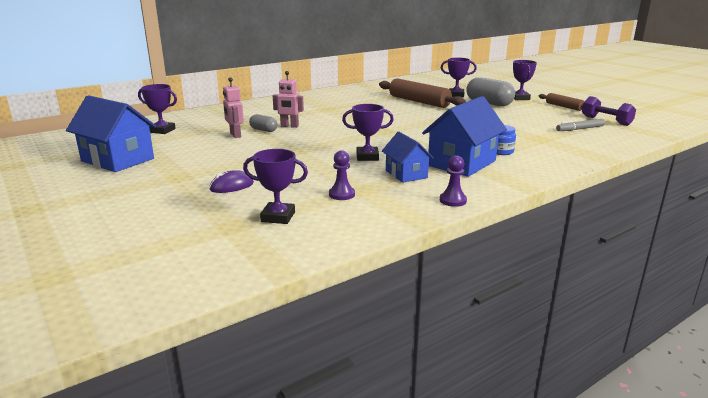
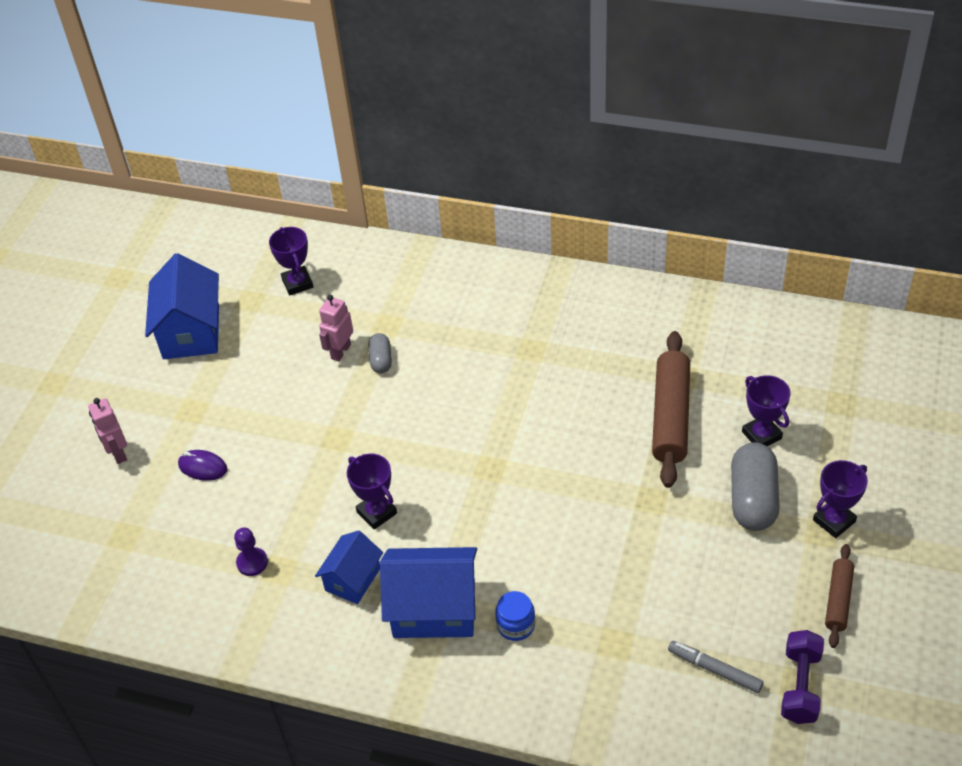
camera: 55 degrees right, 25 degrees up
(278, 217) = (166, 552): purple trophy -> none
(289, 126) = (418, 370): pink robot -> pink robot (118, 453)
(453, 200) = (311, 660): purple pawn -> none

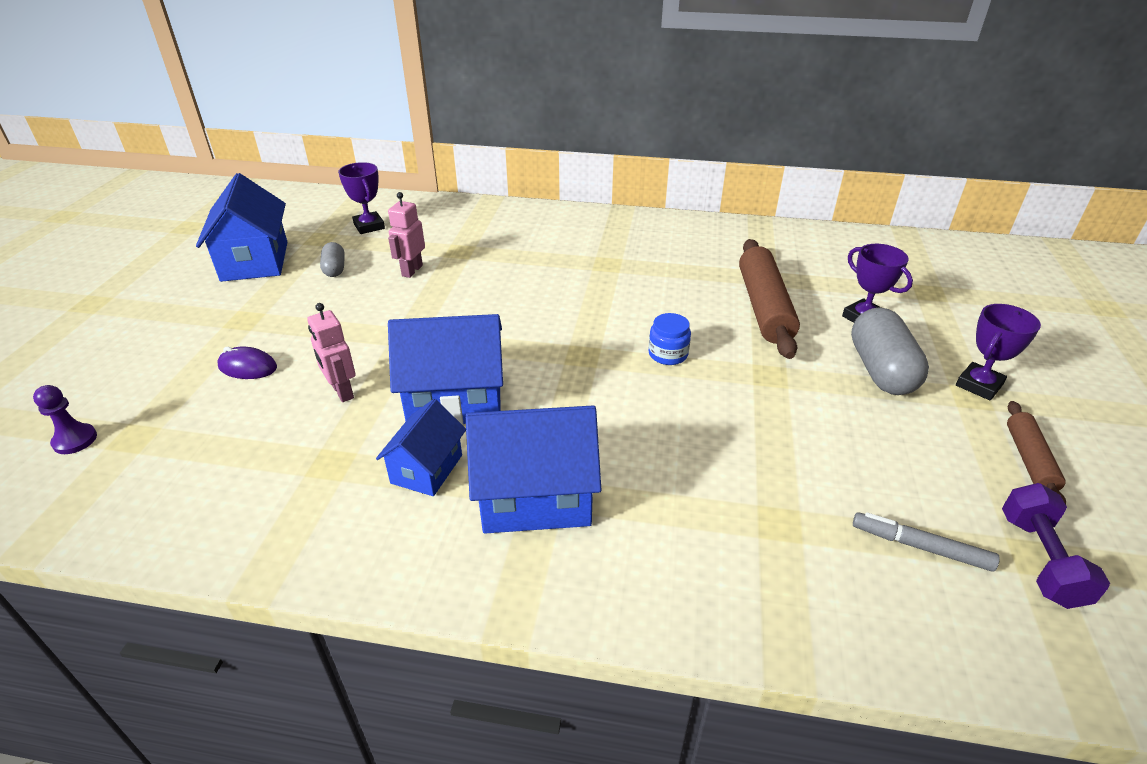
camera: 10 degrees left, 10 degrees down
(118, 453) = (148, 359): pink robot -> pink robot (342, 392)
(252, 562) = (296, 457): purple pawn -> purple pawn (75, 440)
(377, 512) = (455, 400): purple trophy -> blue house
(381, 360) = (454, 275): grey capsule -> grey capsule (335, 269)
(515, 625) = (645, 509): blue jar -> blue jar (668, 354)

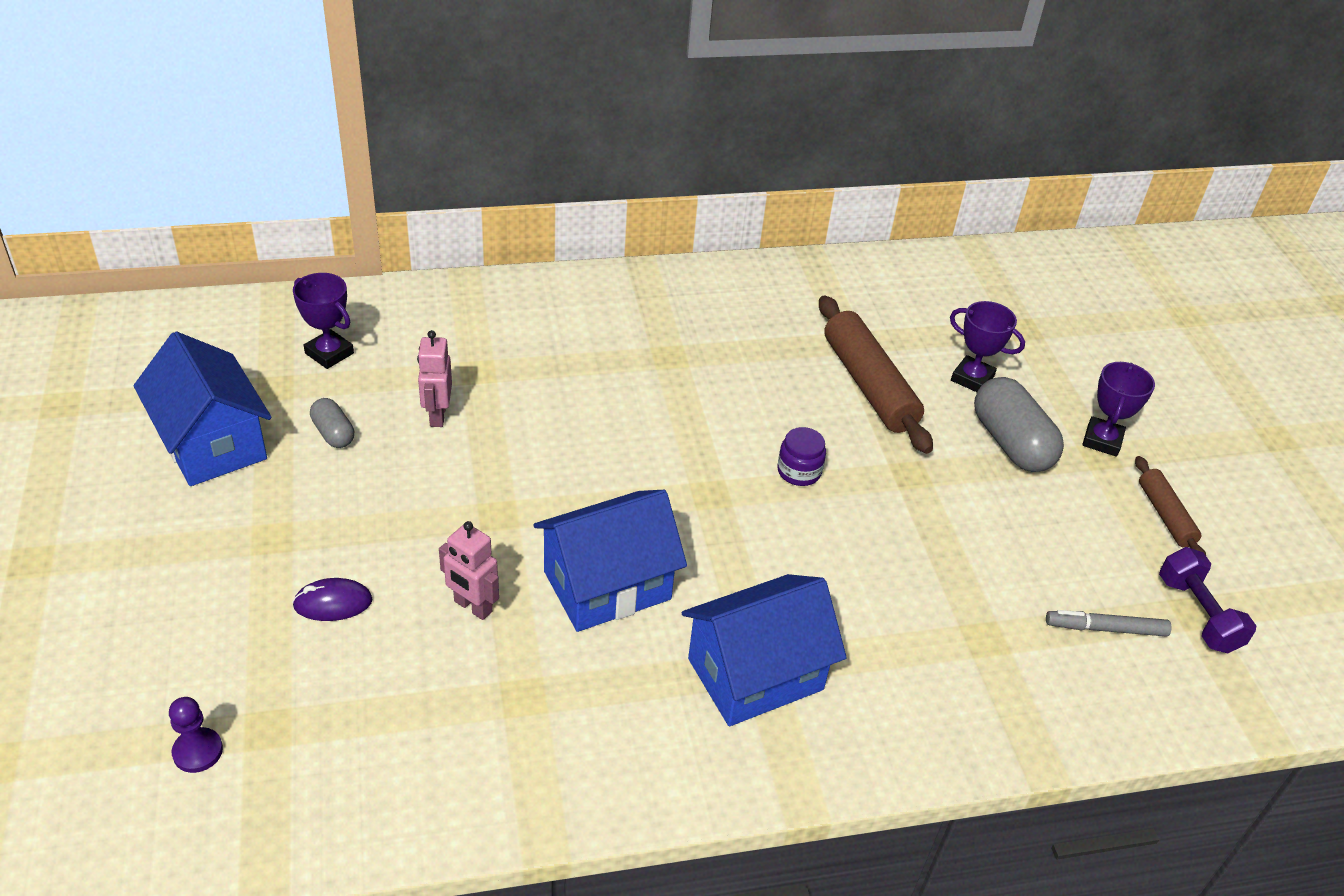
camera: 25 degrees left, 5 degrees up
(426, 469) = (629, 674): blue house -> none
(668, 354) = (799, 471): blue jar -> purple jar

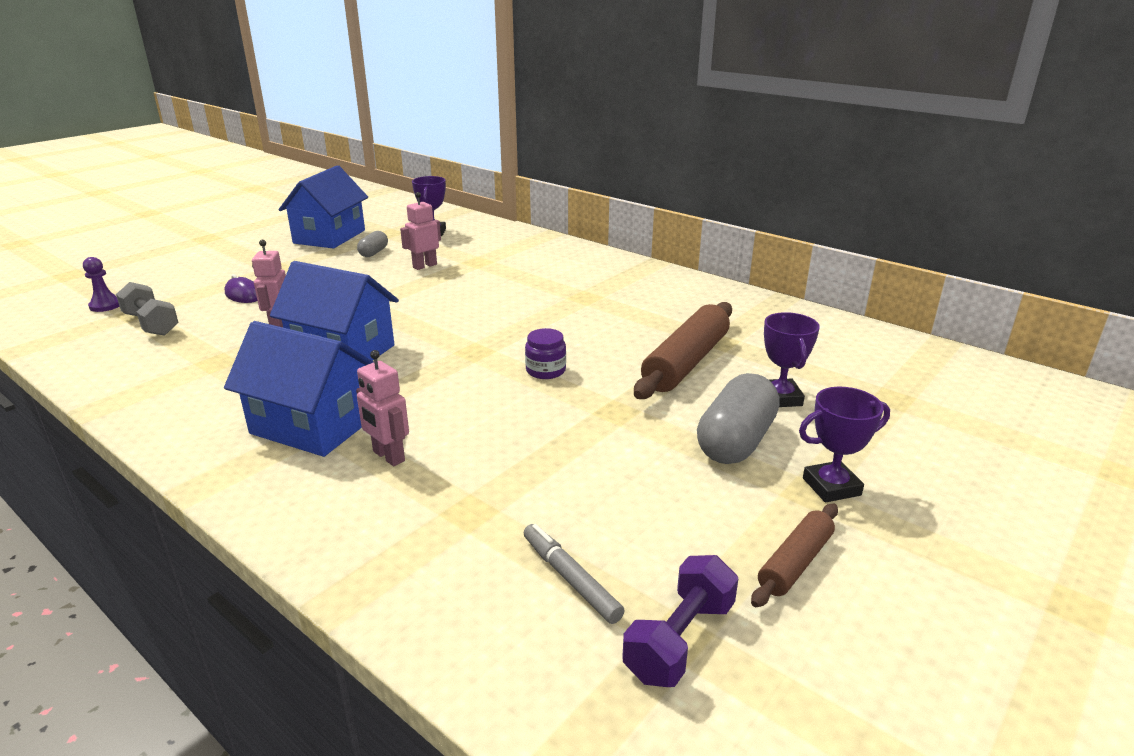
camera: 55 degrees right, 15 degrees down
(331, 722) = (151, 324): none -> grey dumbbell
(860, 647) = (388, 456): none -> pink robot

